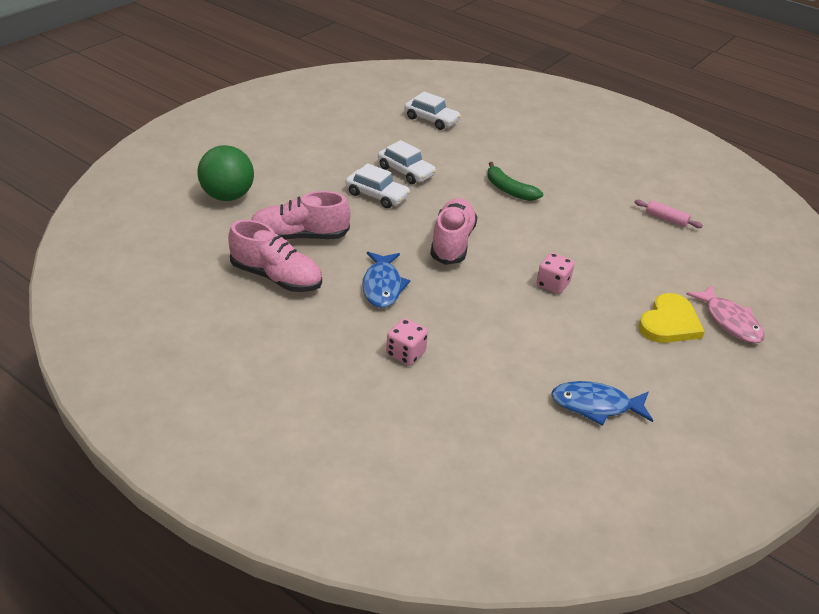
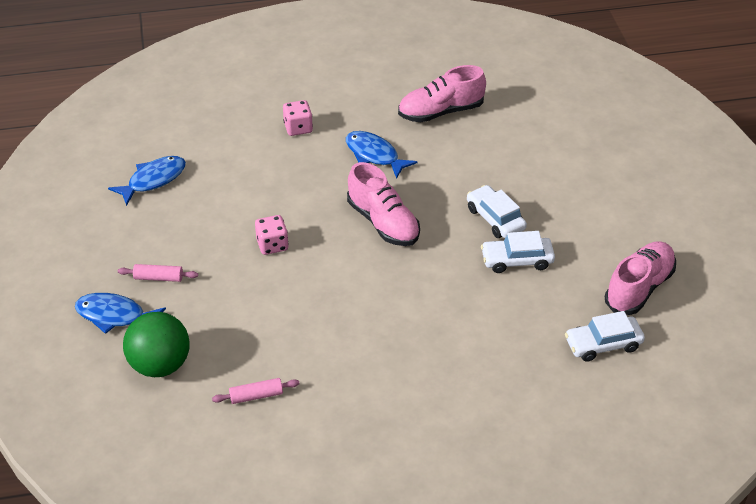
camera: 135 degrees right, 5 degrees up
(228, 196) = (575, 135): green ball -> green ball (160, 365)
(299, 236) = (479, 145): pink shoe -> pink shoe (639, 288)
(377, 195) = (495, 219): white car -> white car turned 75 degrees clockwise
(509, 190) = (418, 313): green banana -> none
(669, 323) = (158, 278): yellow heart -> pink rolling pin
(729, 321) = (115, 316): pink fish -> blue fish

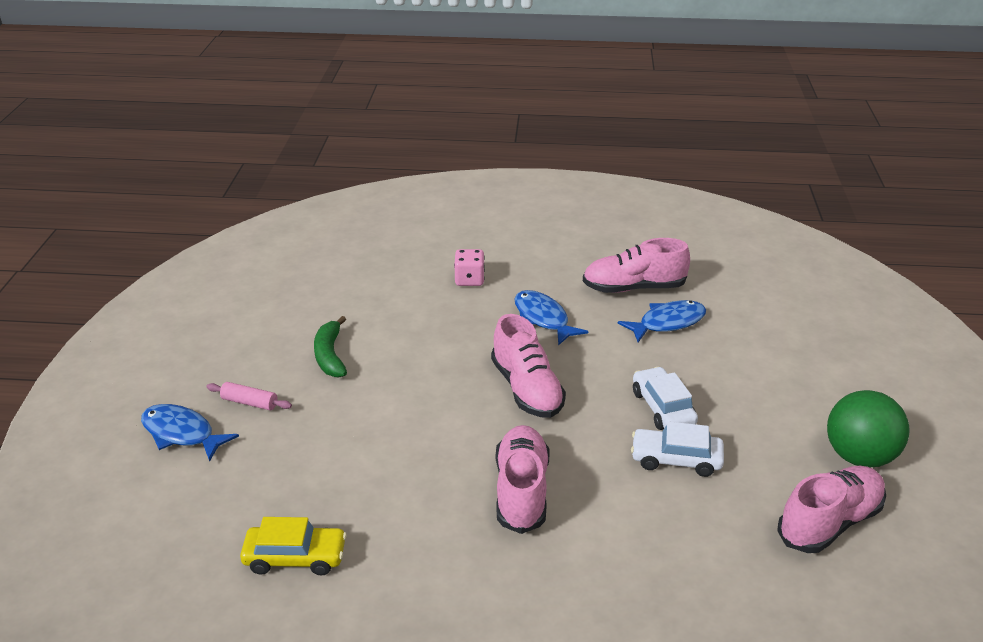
camera: 15 degrees right, 10 degrees down
(153, 180) = (294, 305): blue fish -> blue fish (667, 323)
(160, 365) = (203, 497): green ball -> green ball (859, 457)
(207, 222) = (330, 355): none -> green banana
(256, 396) = (295, 557): pink rolling pin -> yellow car
(272, 245) = (390, 390): pink dice -> none
(408, 309) = (521, 491): none -> pink shoe
(603, 344) = (763, 585): white car -> none

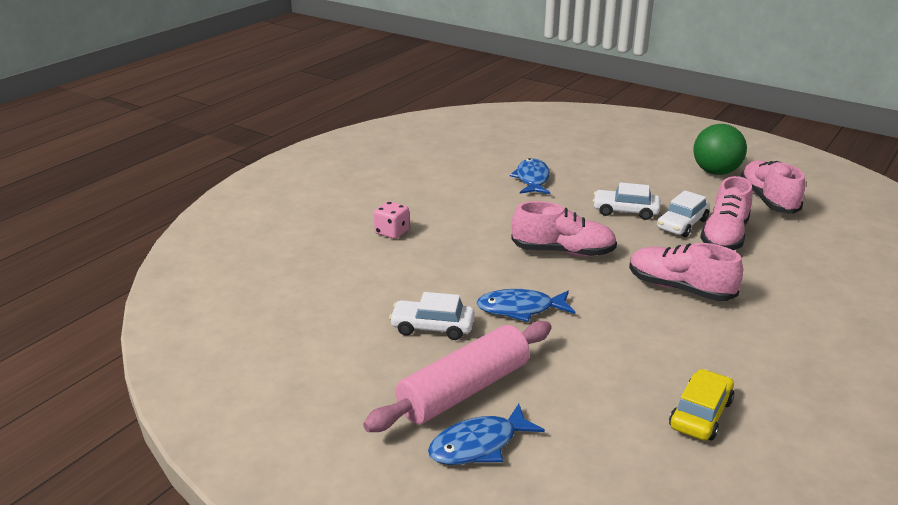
camera: 60 degrees left, 5 degrees down
(249, 402) = (464, 390): pink rolling pin -> pink rolling pin, size x2.36
(330, 355) = (432, 327): green banana -> white car
(543, 318) = (480, 219): blue fish -> blue fish (520, 309)
(633, 288) = (478, 176): pink shoe -> pink shoe (724, 236)

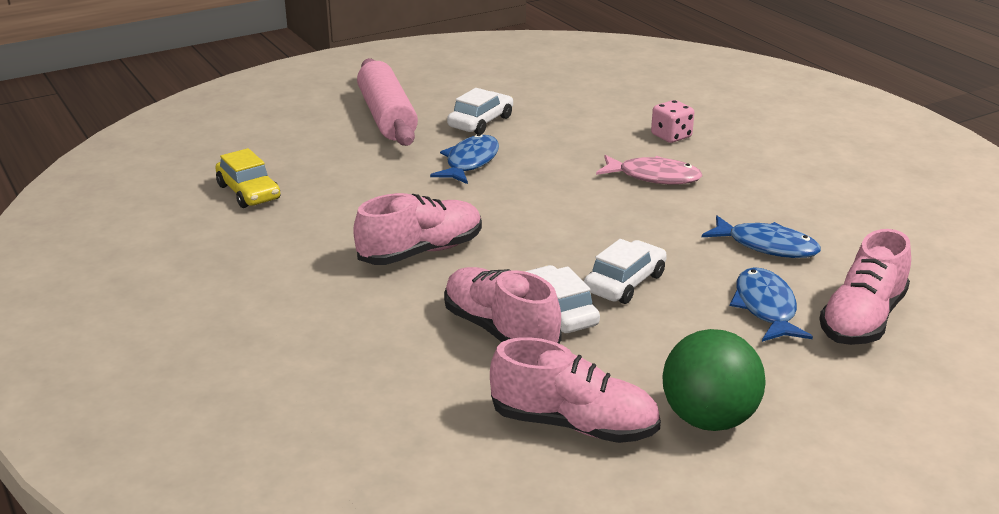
camera: 115 degrees right, 0 degrees up
(472, 226) = (654, 177): none -> pink fish
(479, 445) = (325, 109): blue fish -> blue fish (765, 307)
(563, 252) = (555, 211): pink shoe -> pink shoe (862, 319)

